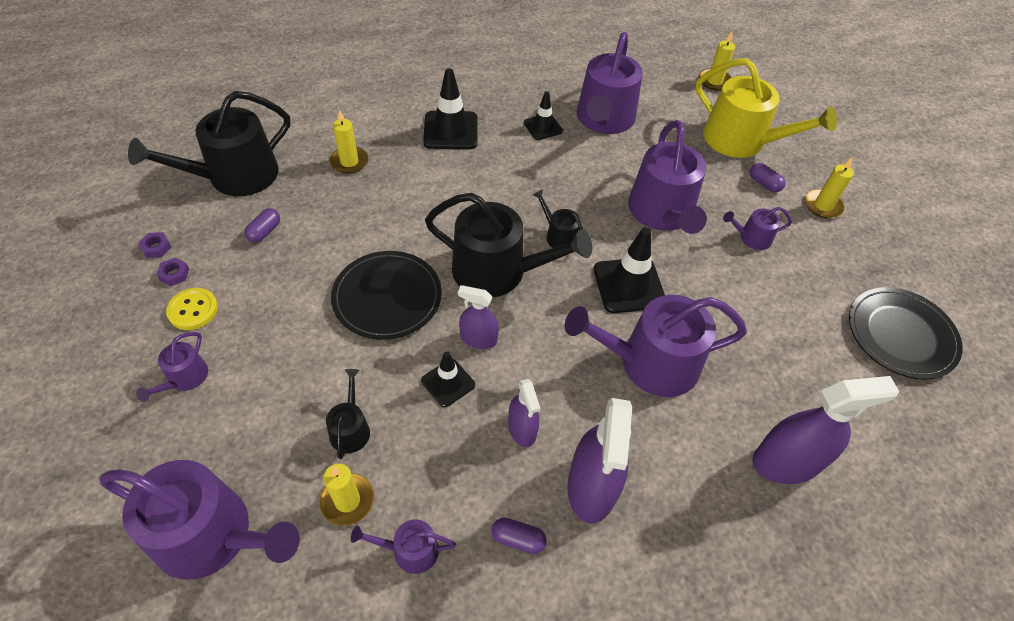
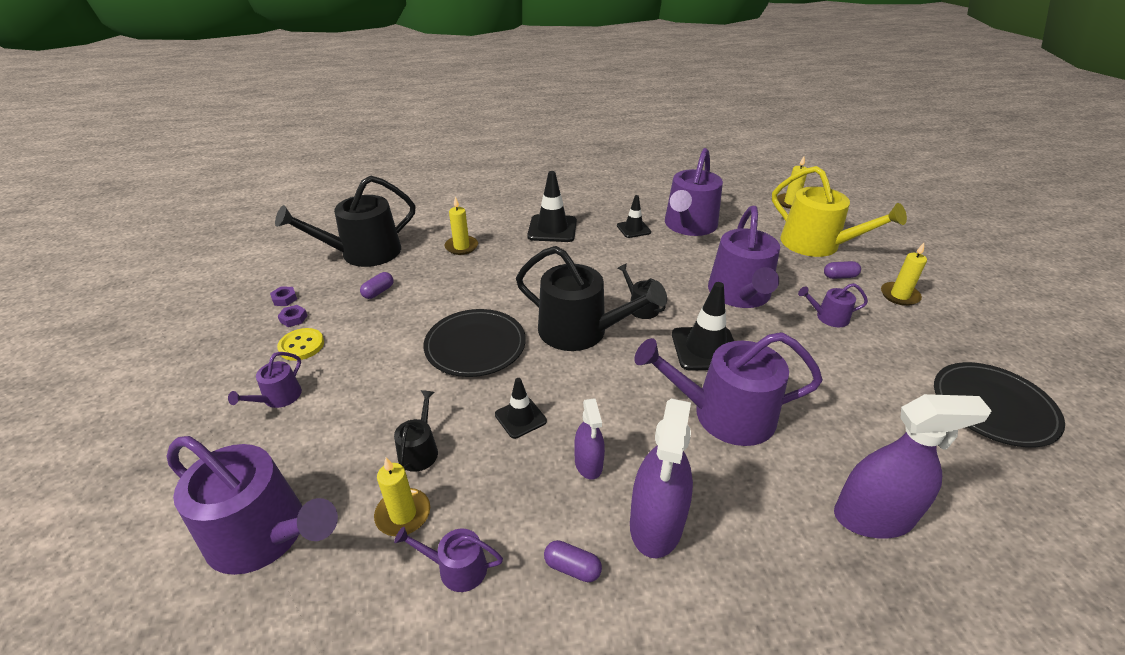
camera: 10 degrees right, 15 degrees down
(478, 339) = (555, 383): purple spray bottle -> none
(764, 184) = (839, 276): purple capsule -> purple capsule turned 60 degrees counterclockwise

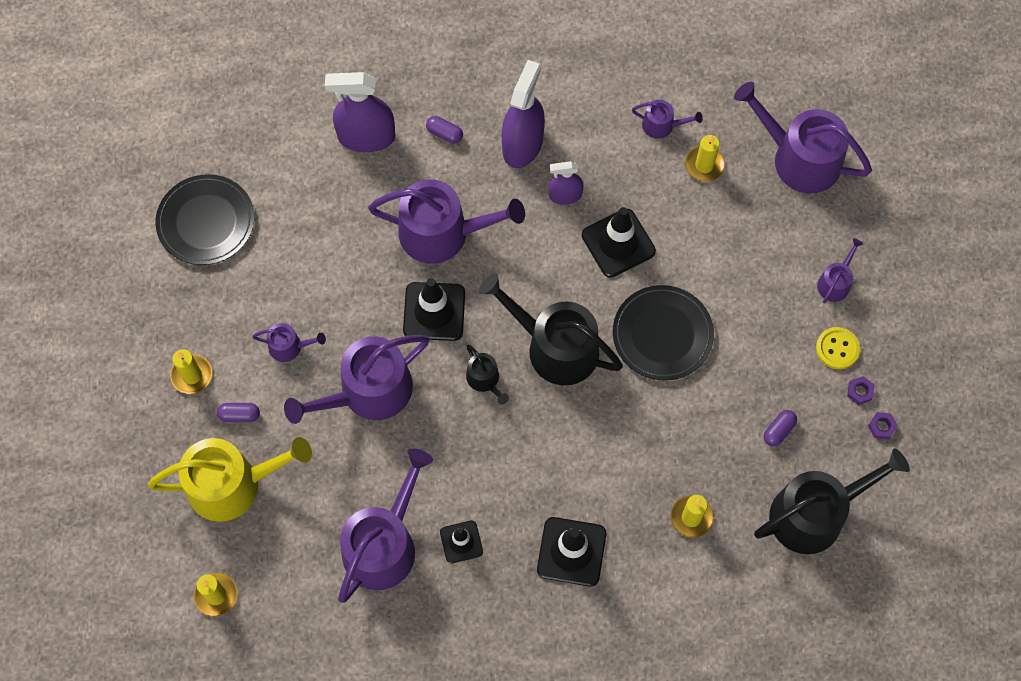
camera: 175 degrees left, 30 degrees up
(419, 450) = (700, 218): black watering can -> none
(520, 418) = (618, 243): black traffic cone -> black traffic cone, size x1.66
(572, 568) = (585, 119): purple capsule -> purple capsule (444, 134)
(588, 463) = (565, 195): purple spray bottle -> purple spray bottle turned 90 degrees counterclockwise
(740, 294) = (368, 392): purple watering can -> purple watering can turned 135 degrees counterclockwise
(817, 244) = (233, 484): yellow watering can -> yellow watering can turned 120 degrees clockwise

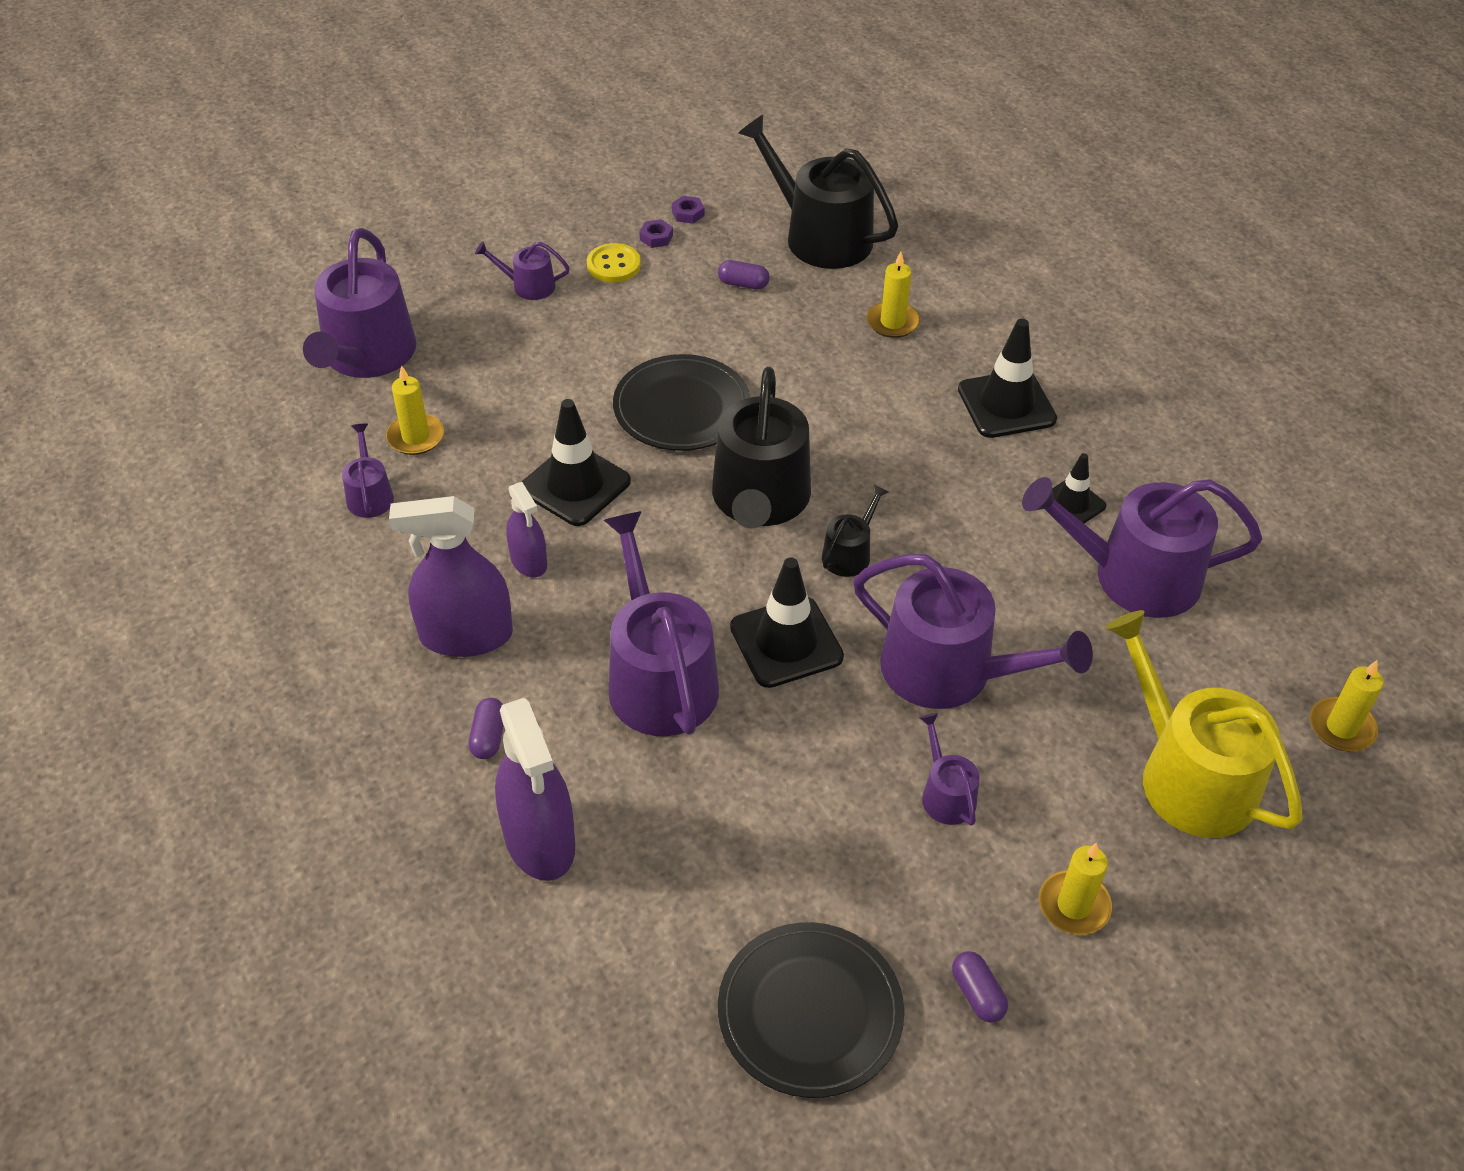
camera: 115 degrees left, 20 degrees down
(239, 415) = (1088, 812): purple capsule -> purple capsule (977, 994)

